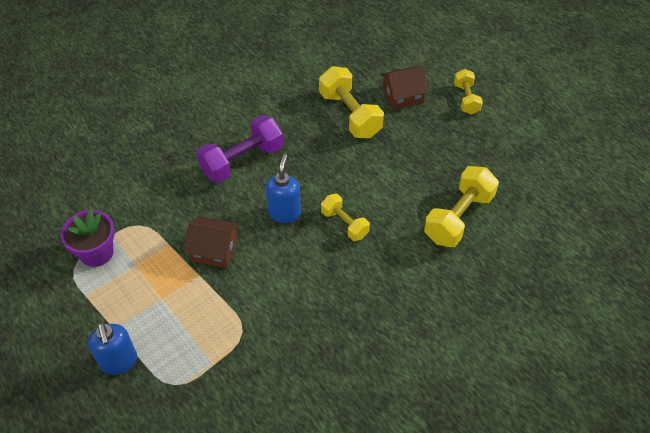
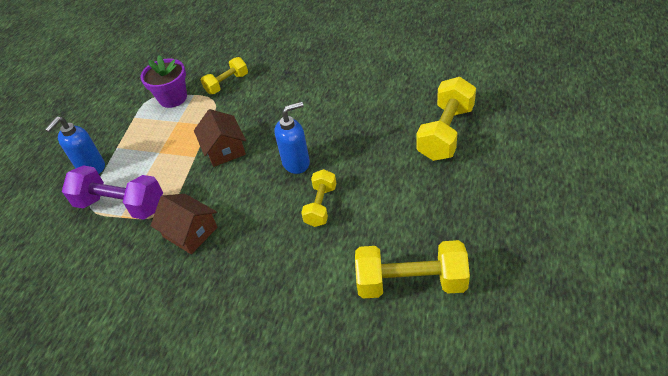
camera: 60 degrees right, 5 degrees down
(242, 161) = (324, 108): purple dumbbell -> purple dumbbell (121, 205)
(402, 96) = (512, 150): brown house -> brown house (190, 232)
(466, 99) = (571, 196): yellow dumbbell -> yellow dumbbell (227, 84)

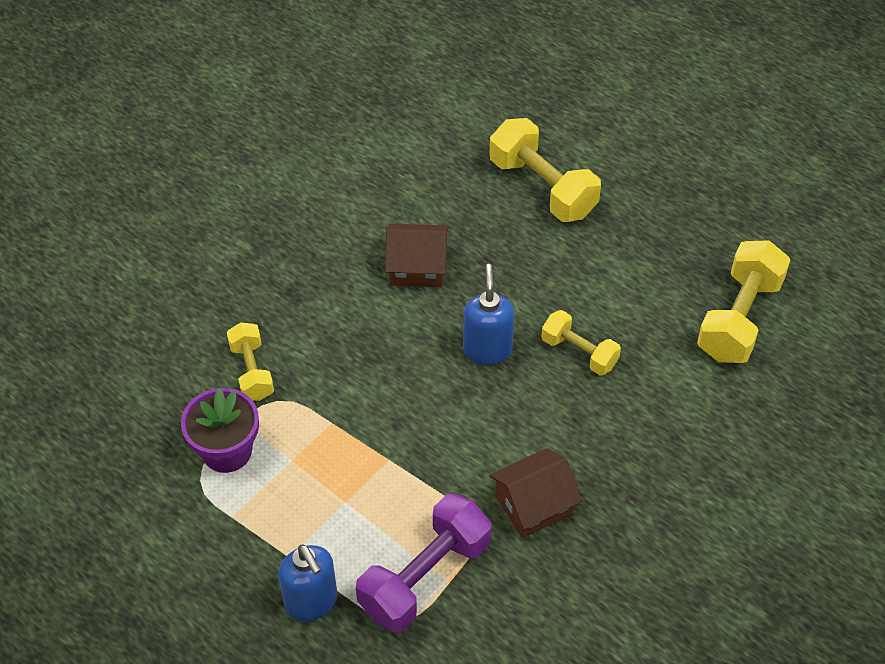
camera: 70 degrees left, 5 degrees up
(224, 149) = (400, 420): brown house -> brown house (417, 267)

